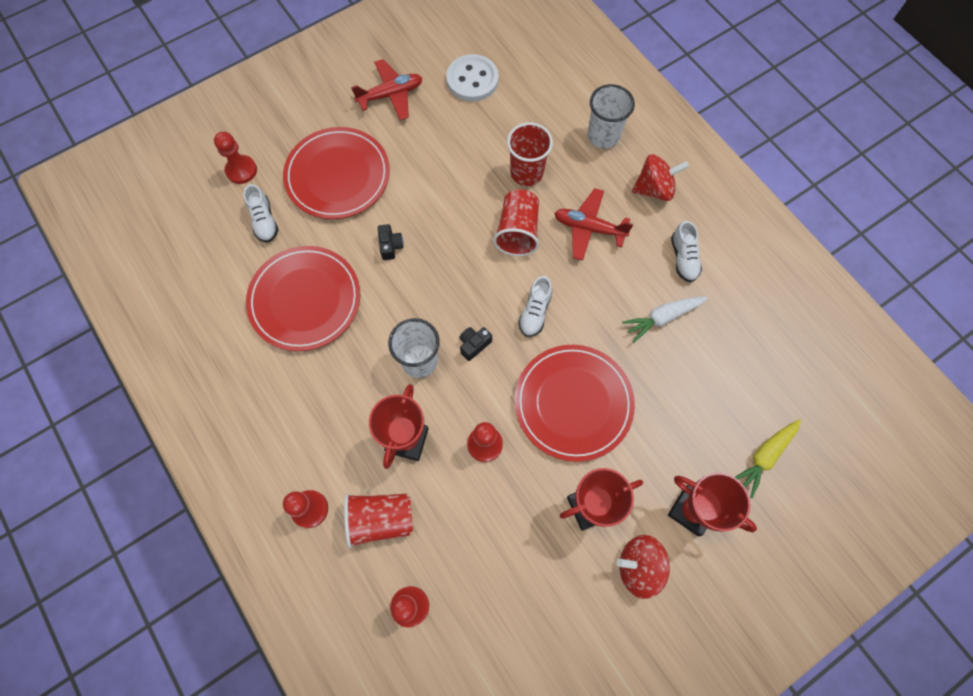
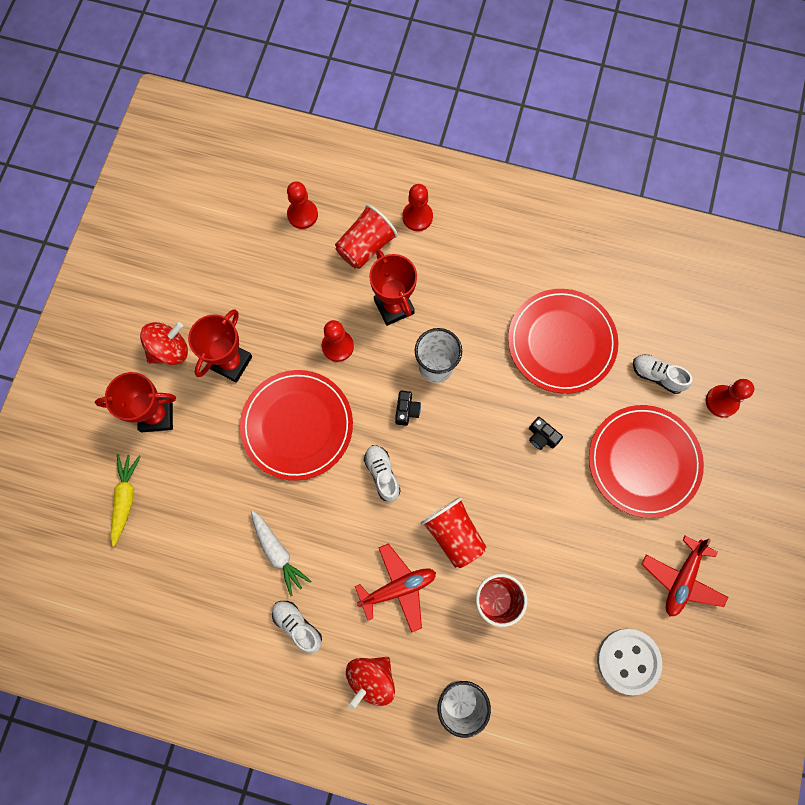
camera: 140 degrees right, 5 degrees up
(662, 318) = (278, 553): white carrot -> white carrot turned 120 degrees clockwise

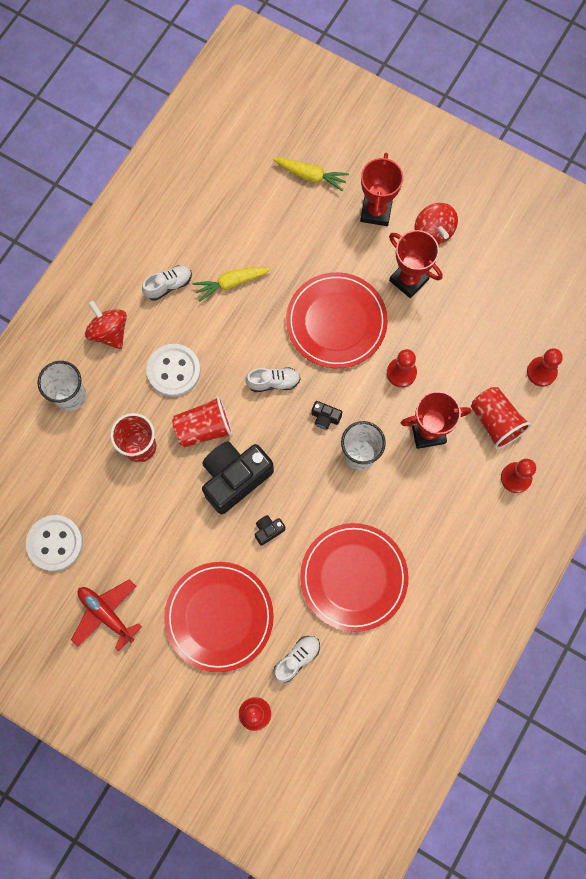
camera: 105 degrees right, 0 degrees up
(278, 553) = (231, 283): white carrot -> yellow carrot
(398, 588) = (174, 371): red plane -> white button
(498, 486) = (235, 478): none -> black camera

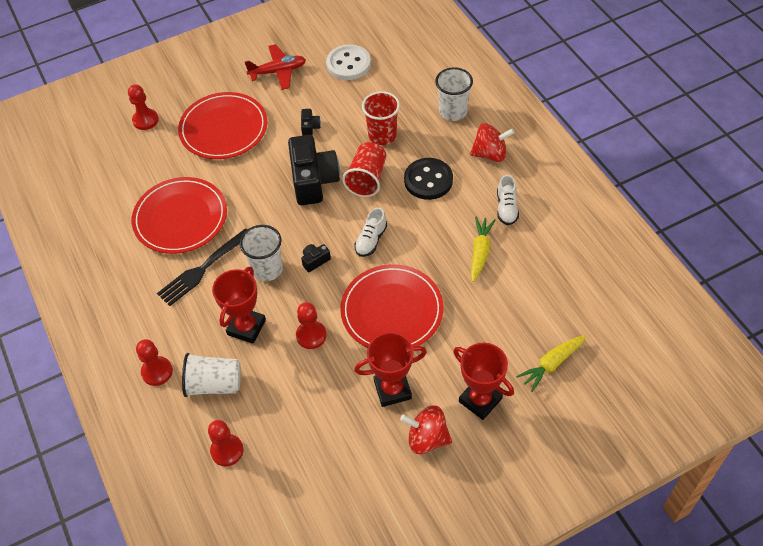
camera: 125 degrees right, 20 degrees down
(174, 371) = (428, 180): white button -> black button
(268, 530) = (258, 183): black camera -> black camera (310, 127)
(297, 659) = (157, 158): white shoe -> none
(395, 513) = (202, 269): none -> black fork
(495, 421) = (214, 384): red cup -> white cup

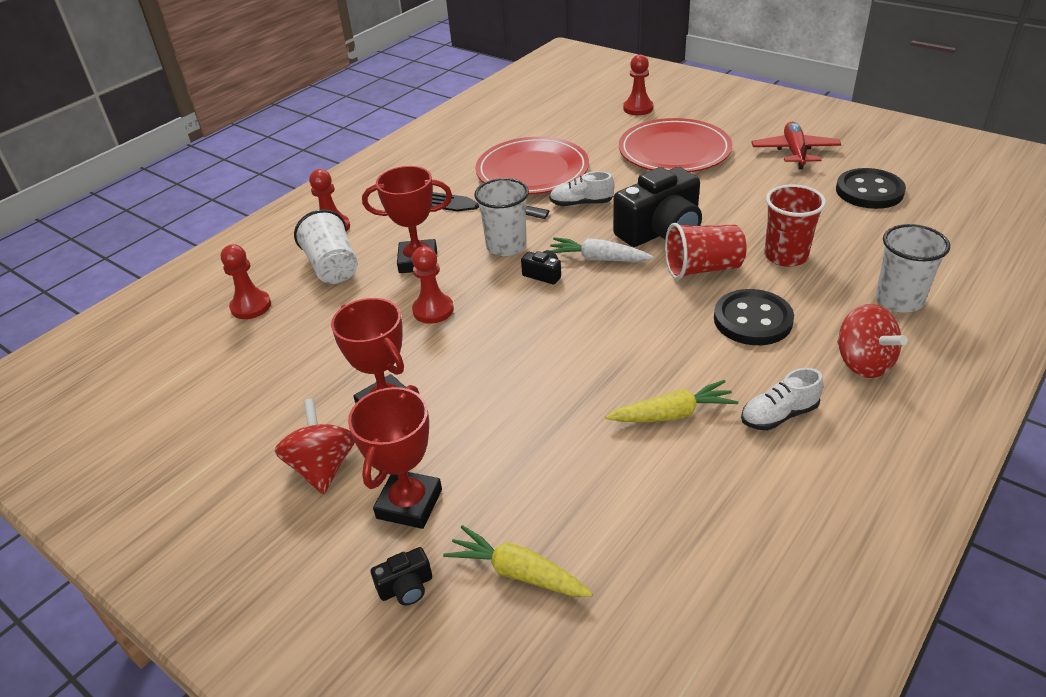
camera: 65 degrees right, 15 degrees down
(278, 71) = (794, 152): red plane -> red plane turned 135 degrees counterclockwise
(310, 127) = (738, 201): black camera -> black camera (406, 587)
(319, 225) = (598, 259): none -> white carrot
(348, 64) = (869, 191): white button -> black button
(371, 240) = (609, 306): white shoe -> white shoe (581, 203)
(392, 310) = (510, 362): red plate -> none

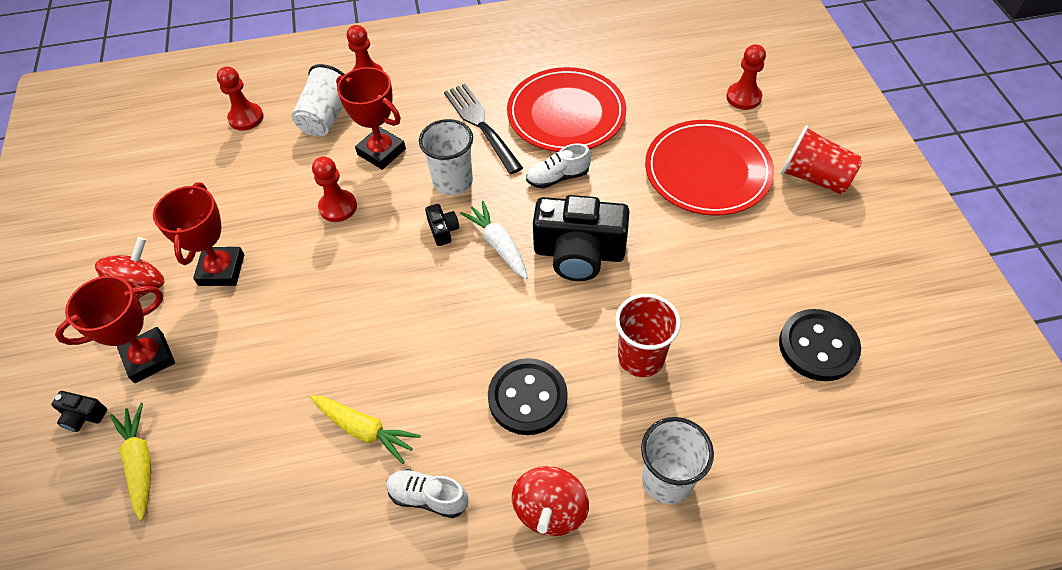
camera: 40 degrees right, 15 degrees up
(581, 203) = (558, 177): white shoe -> white shoe turned 60 degrees counterclockwise
(702, 269) = (559, 317): red cup -> red cup (814, 178)
(794, 152) = (814, 249): red plane -> none

